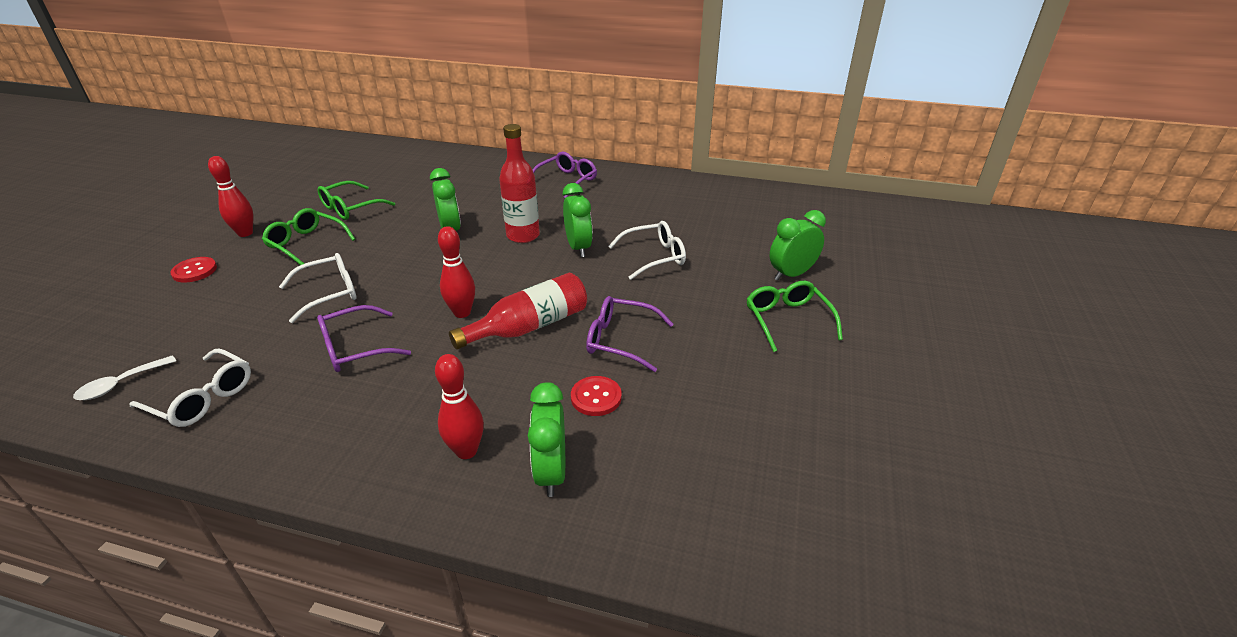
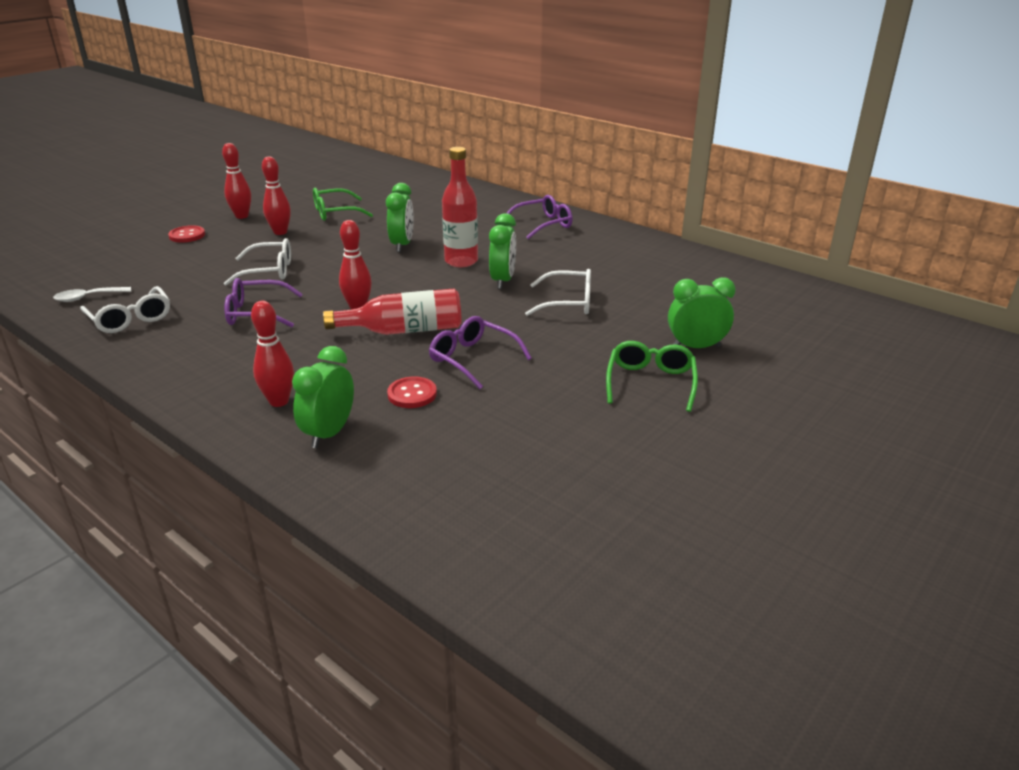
camera: 25 degrees right, 5 degrees down
(306, 243) = (280, 232): green glasses -> red bowling pin

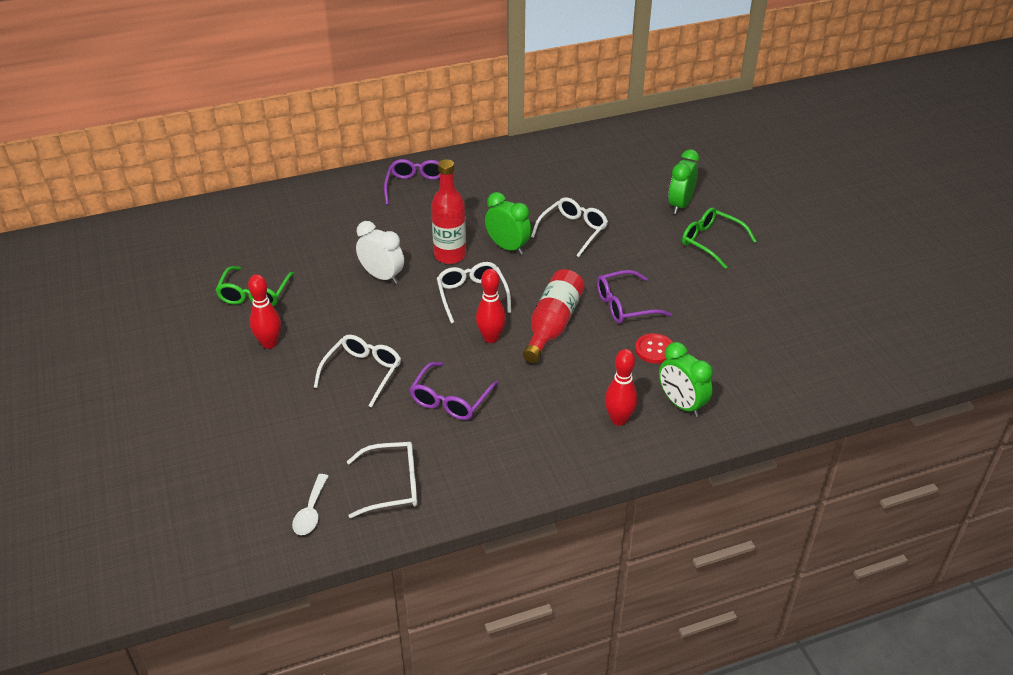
camera: 60 degrees left, 10 degrees up
(187, 235) = (206, 412): red button -> none
(242, 216) = (191, 361): red bowling pin -> none
(402, 245) = (382, 276): green clock -> white clock
(412, 284) = (472, 295): none -> white glasses

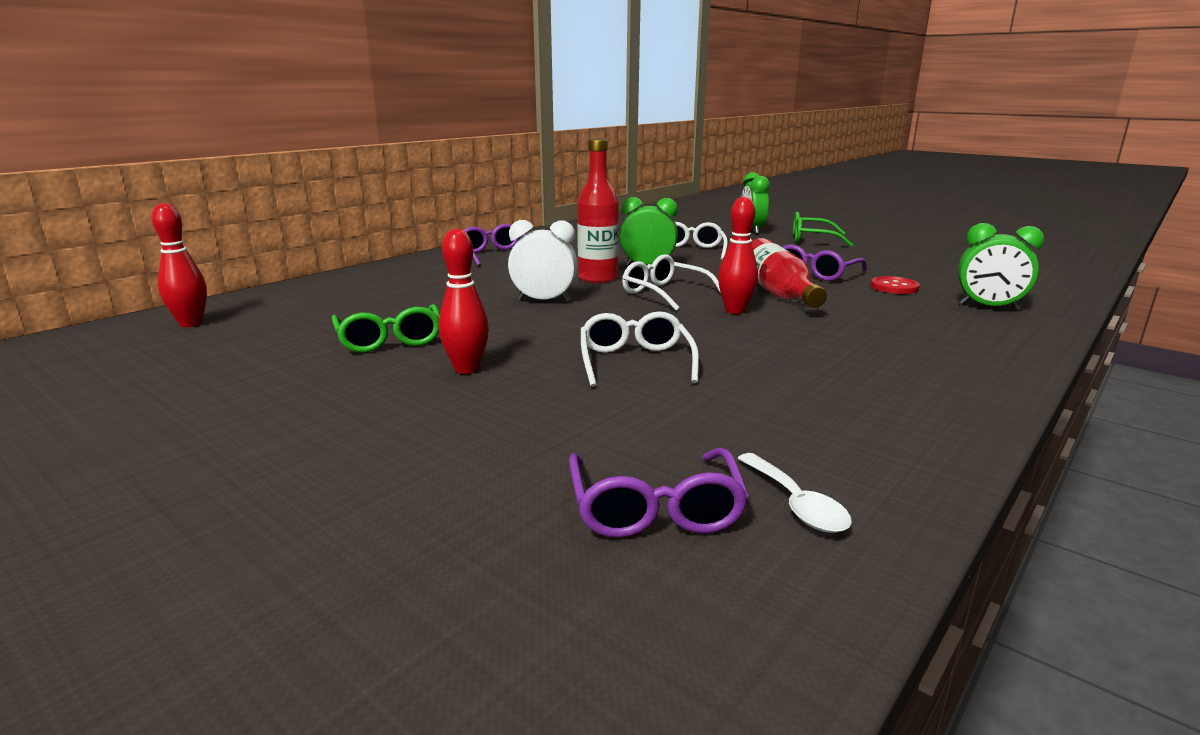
camera: 30 degrees left, 20 degrees down
(392, 485) = (853, 438): white glasses -> none
(450, 400) = (777, 355): purple glasses -> purple glasses (655, 509)
(619, 419) = (963, 327): red bowling pin -> red bowling pin (191, 324)

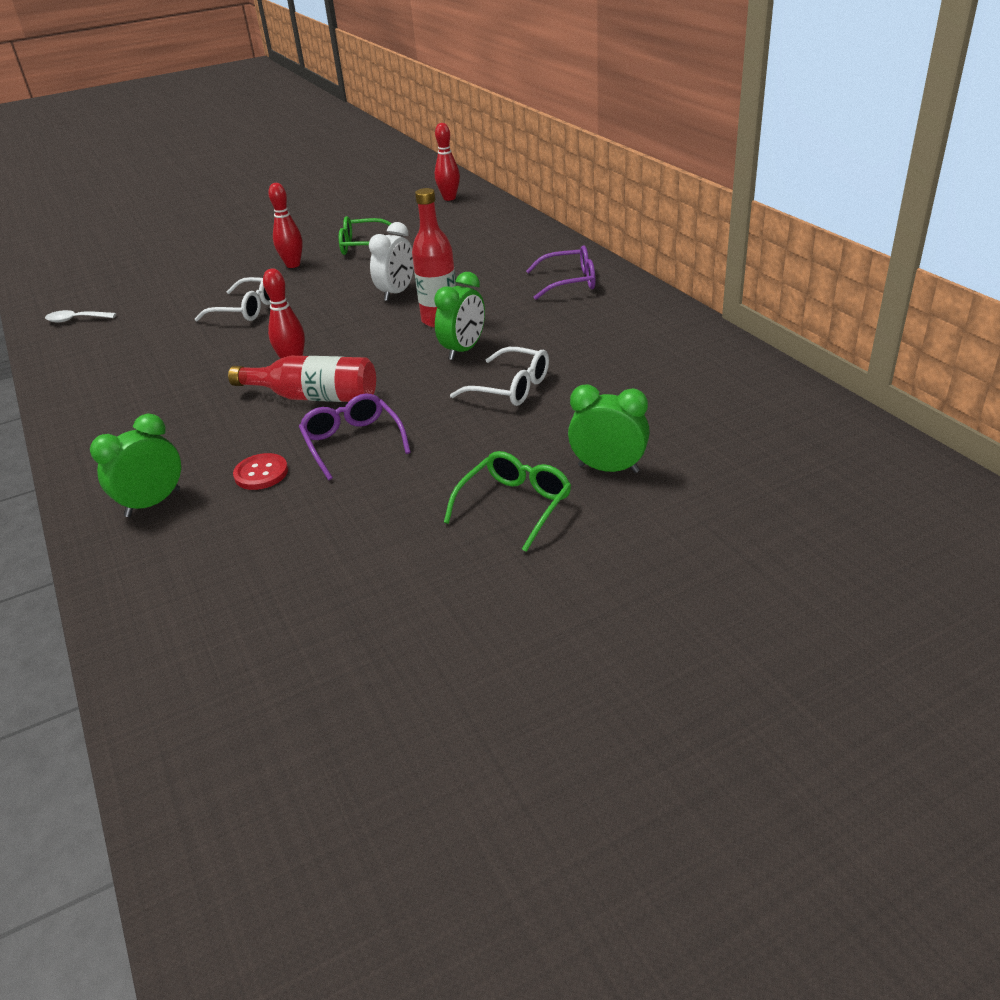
camera: 115 degrees right, 15 degrees up
(655, 509) = (114, 293): purple glasses -> none
(664, 293) = (368, 343): white glasses -> none

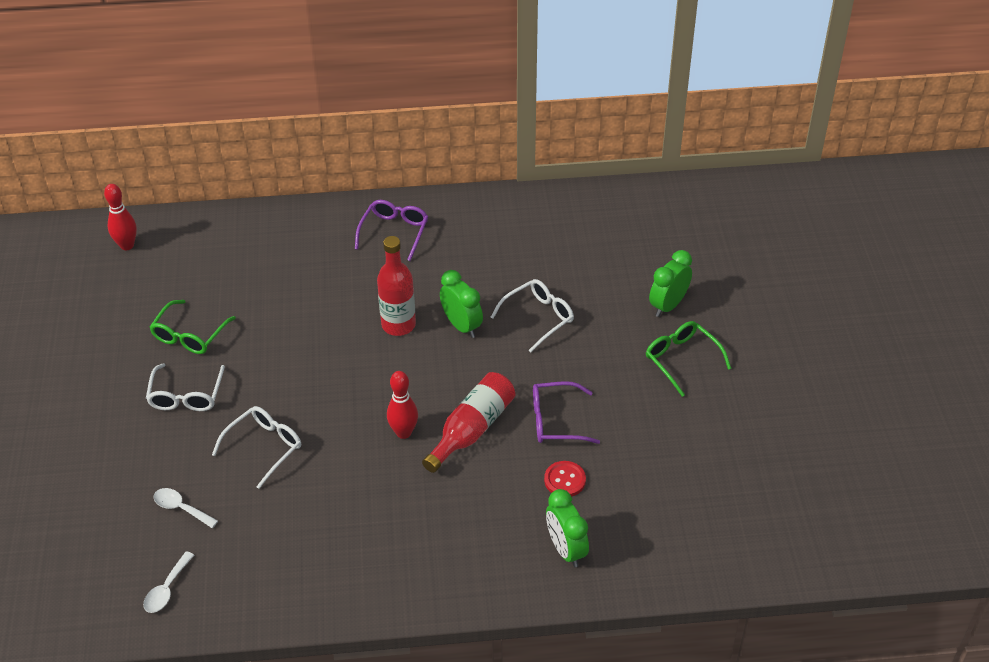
camera: 70 degrees left, 10 degrees up
(166, 299) = (181, 508): none -> white spoon
(293, 265) = (186, 396): red bowling pin -> white glasses
(397, 293) = (321, 338): white clock -> none

